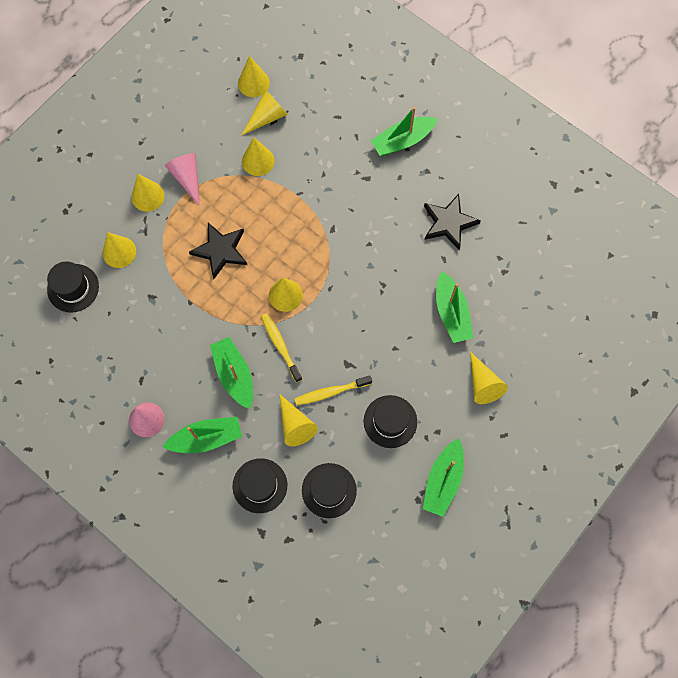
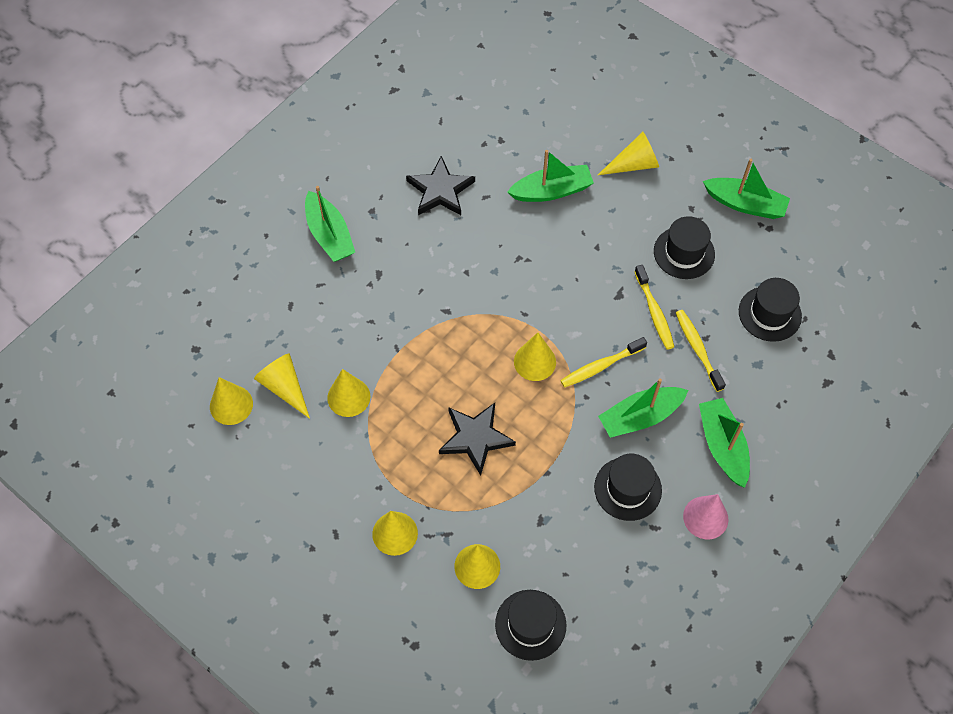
camera: 90 degrees left, 10 degrees down
(187, 177) = (369, 483): pink cone -> none
(260, 485) = (773, 385): black hat -> black hat (628, 488)
(295, 425) = (697, 349): yellow cone -> yellow toothbrush

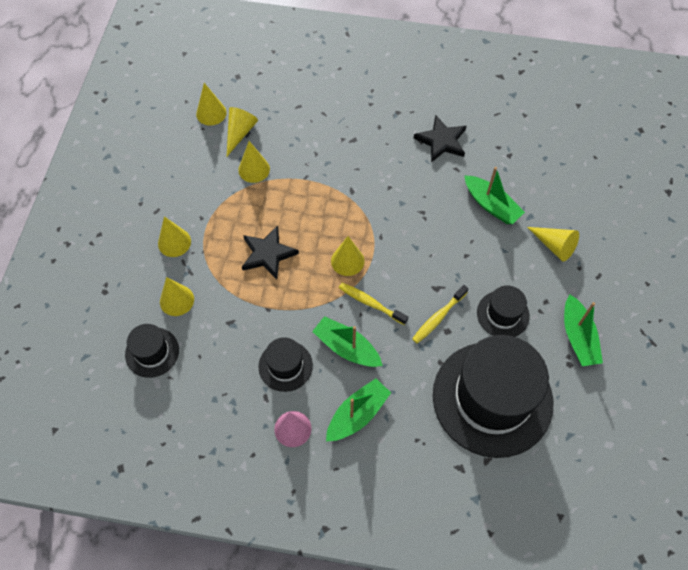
camera: 60 degrees right, 0 degrees up
(329, 235) = (363, 99): green boat -> none
(697, 349) = (427, 361): yellow toothbrush -> none
(769, 314) = (492, 398): black hat -> black hat, size x2.17

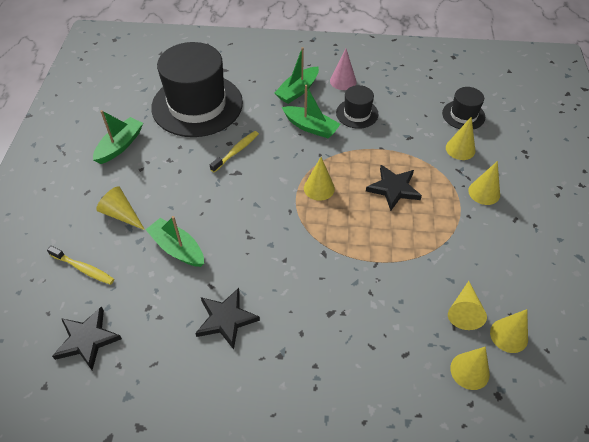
camera: 175 degrees right, 10 degrees down
(254, 169) = (433, 268): yellow cone -> yellow cone (469, 371)
(370, 303) = (294, 157): yellow toothbrush -> yellow toothbrush (84, 269)
(503, 314) = (180, 157): black hat -> none
(555, 134) = (87, 339): none -> black star
(578, 337) = (120, 145): green boat -> green boat turned 45 degrees clockwise

